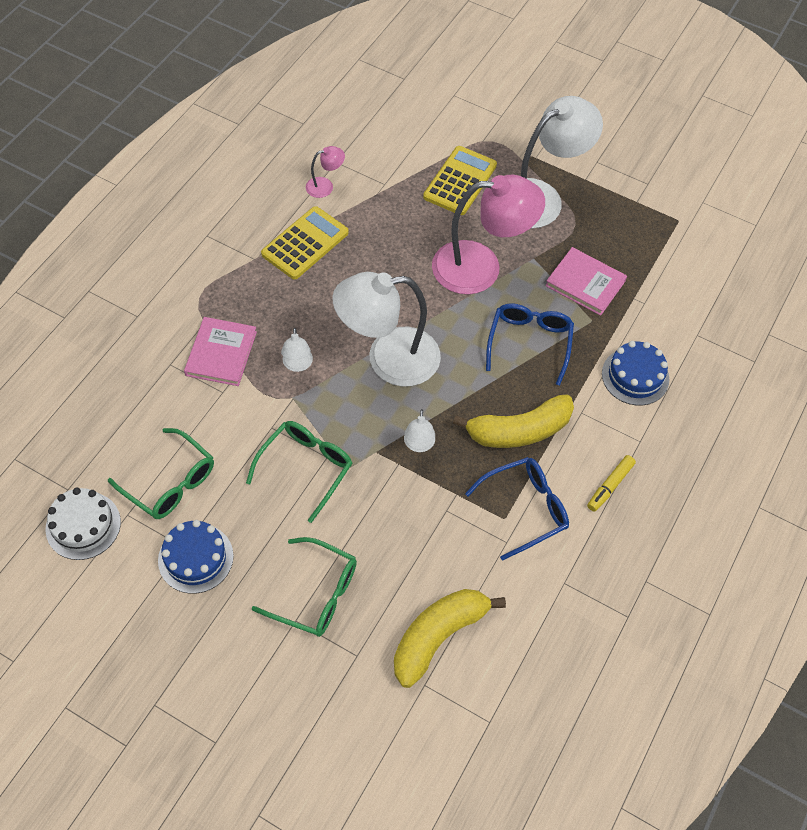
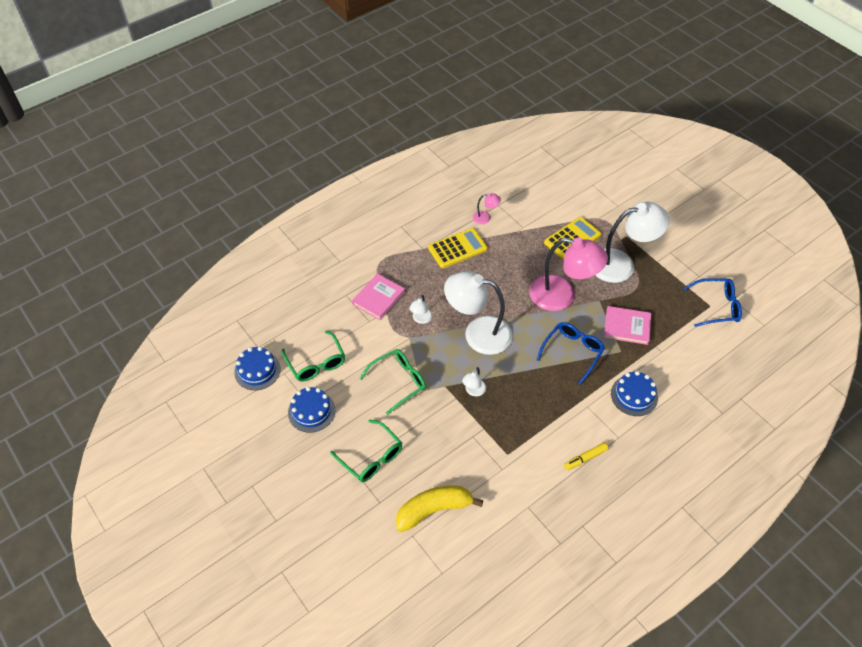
camera: 25 degrees right, 5 degrees down
(83, 525) = (257, 370): white cake -> blue cake
(519, 431) = (541, 404): yellow banana -> none
(525, 509) = (523, 453): blue glasses -> blue glasses (716, 306)
(585, 283) = (627, 326): pink book -> pink book turned 45 degrees counterclockwise

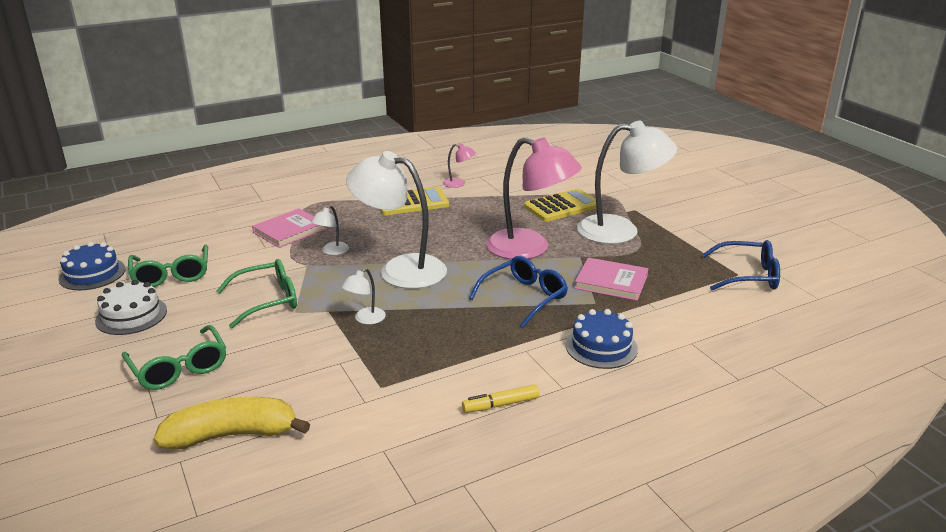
camera: 10 degrees right, 25 degrees down
(311, 411) = (131, 315): blue cake -> white cake

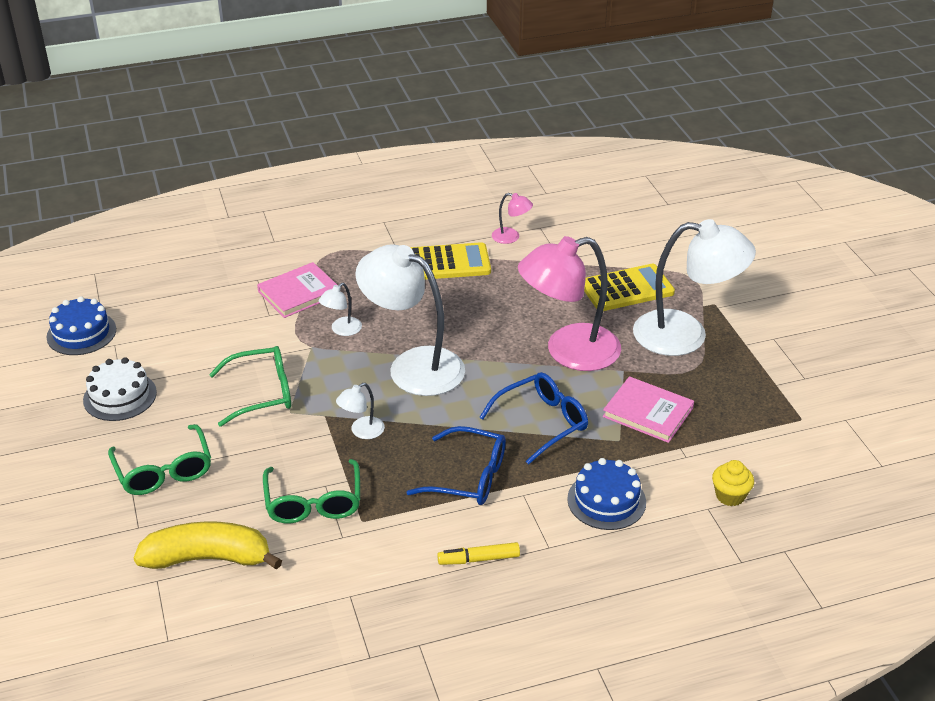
camera: 10 degrees right, 10 degrees up
(171, 275) = (164, 344): green glasses -> green glasses (313, 502)
(530, 249) = (568, 352): pink lamp -> pink lamp turned 120 degrees clockwise
(705, 332) = (730, 496): none -> yellow cupcake
(748, 276) = (812, 422): blue glasses -> blue glasses (468, 477)

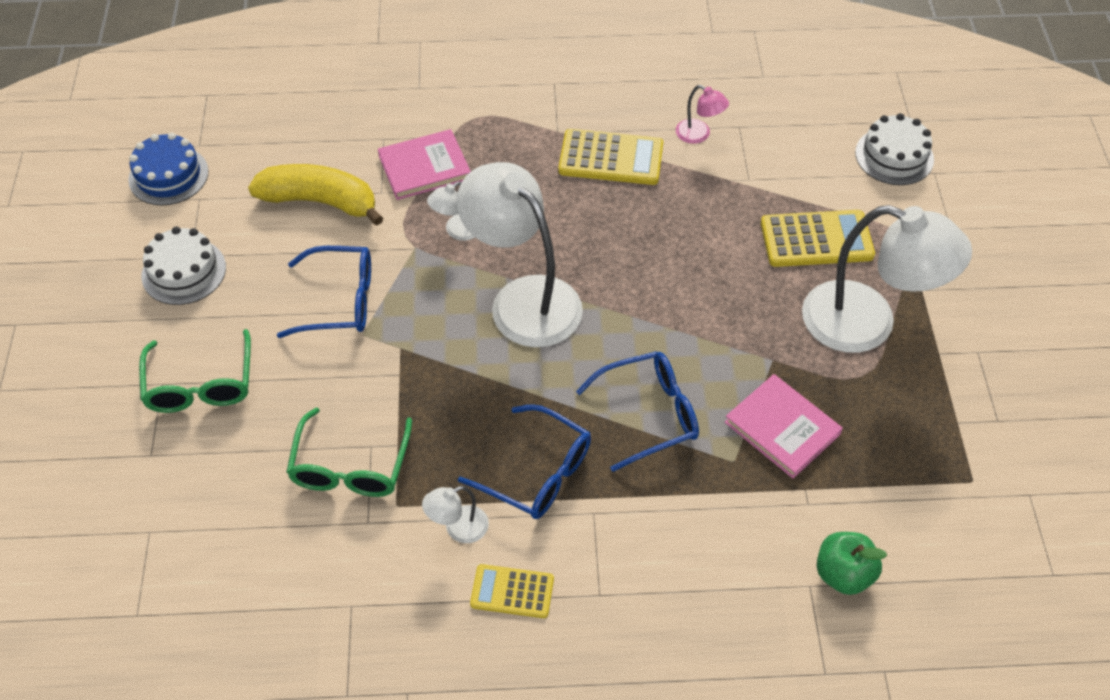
camera: 15 degrees right, 15 degrees up
(208, 558) = (212, 515): yellow banana -> yellow banana (320, 201)
(262, 393) = (339, 301): green glasses -> blue glasses
(362, 431) = (435, 380): white lamp -> white lamp (458, 528)
(478, 559) = (512, 592): yellow marker -> yellow calculator
(568, 352) = (714, 318): pink lamp -> none
(606, 500) = (689, 545): blue cake -> none
(664, 227) = (894, 156): none -> white cake
(730, 496) = (843, 574): yellow cupcake -> green apple

